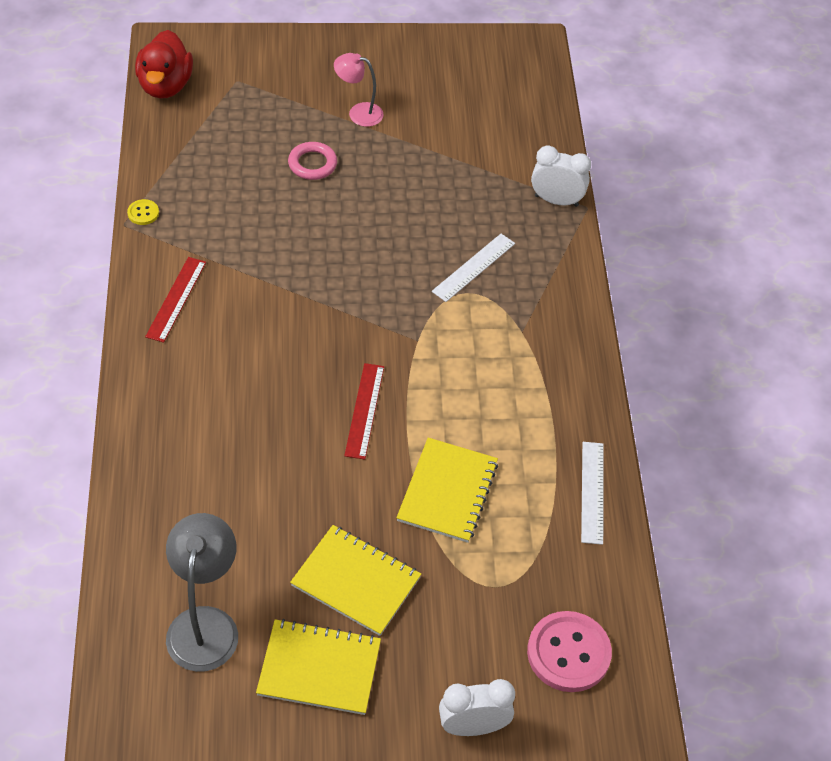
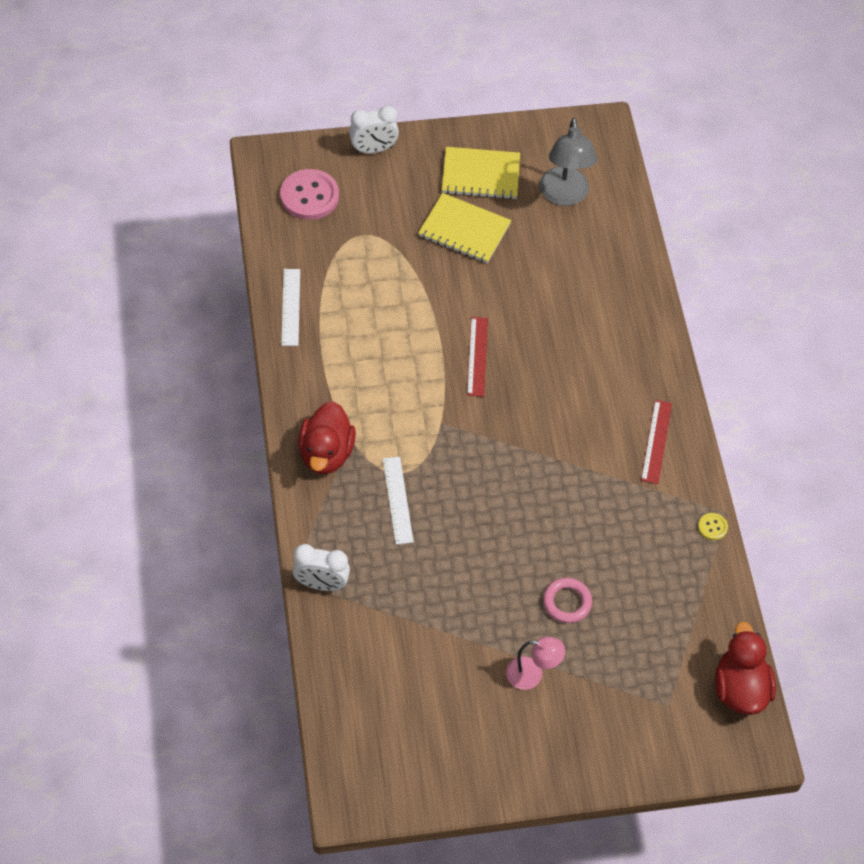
camera: 175 degrees right, 5 degrees up
(447, 492) = (404, 298): yellow notebook -> none
(473, 267) = (398, 500): white ruler -> white ruler turned 45 degrees counterclockwise
(549, 319) = (326, 453): none -> red duck

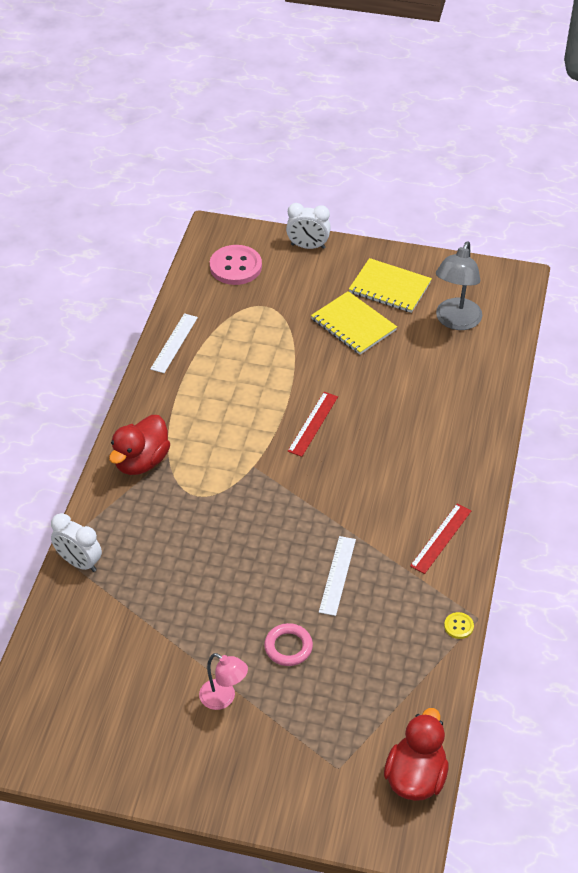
camera: 25 degrees right, 10 degrees down
(398, 500) = (182, 516): white ruler -> white ruler (337, 575)

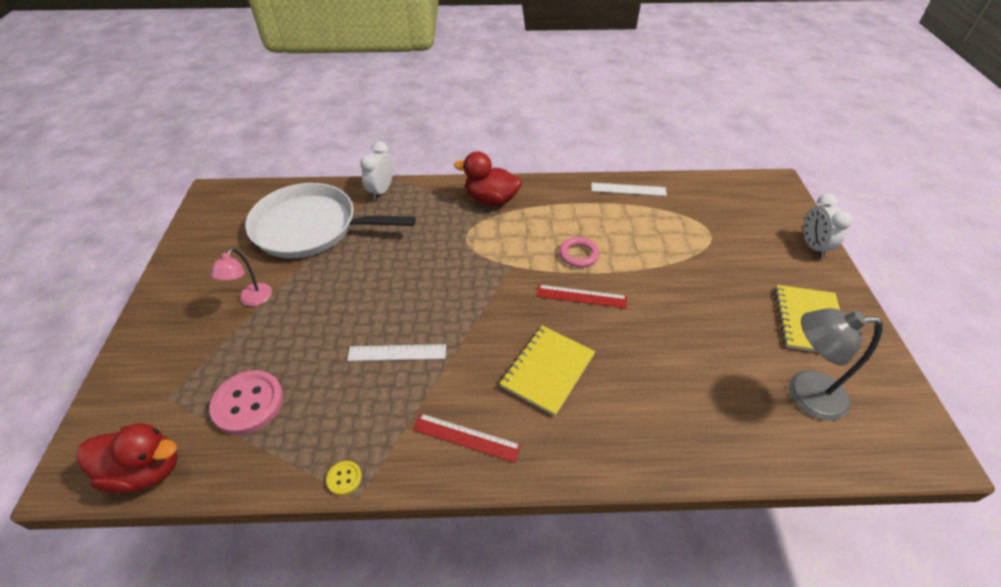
camera: 75 degrees right, 0 degrees up
(120, 638) = (311, 227): none -> white pan
(235, 267) = (745, 205): pink button -> pink button (248, 403)
(288, 647) = (308, 332): pink ring -> pink ring (578, 255)
(353, 325) = (732, 301): yellow notebook -> yellow notebook (547, 370)

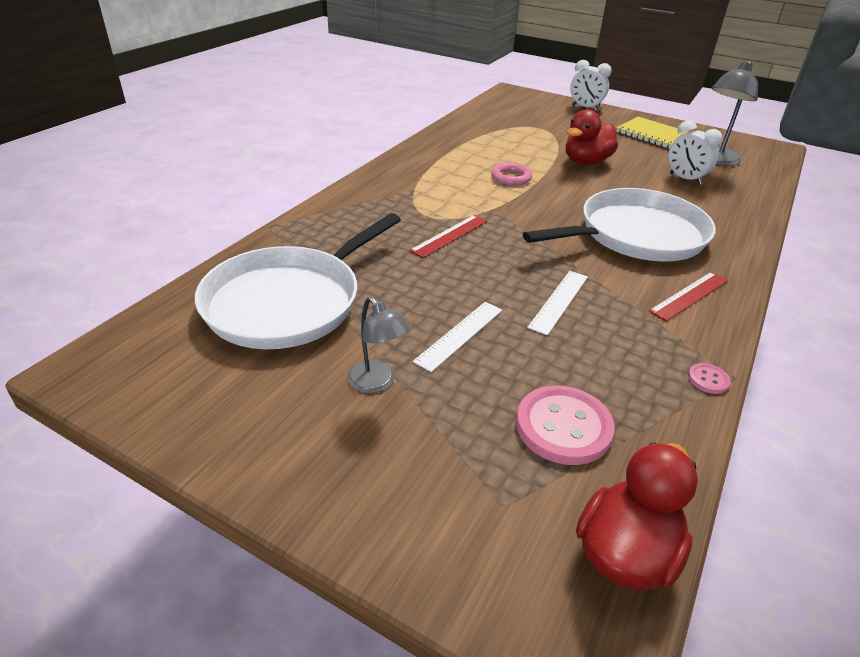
camera: 60 degrees left, 10 degrees down
(252, 300) = (377, 383): pink lamp -> grey lamp
(344, 478) = (708, 379): yellow button -> pink button
(381, 191) = (286, 237): white clock -> white clock (685, 179)
(491, 199) = (387, 187): red duck -> red duck (586, 162)
(547, 370) = (636, 235): yellow notebook -> white pan
(581, 296) = (562, 193): red ruler -> red ruler (449, 236)
(628, 189) = (453, 133): white ruler -> white ruler (460, 335)

